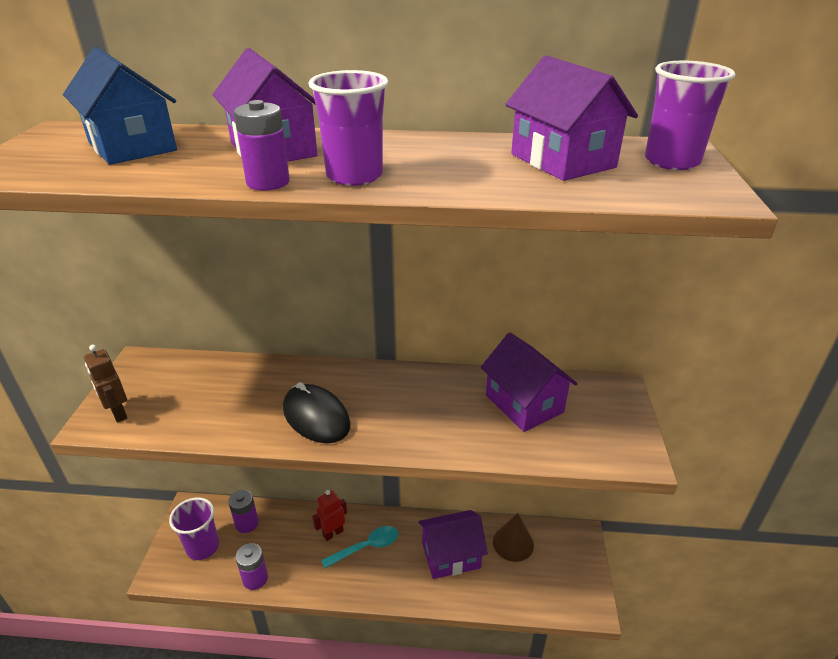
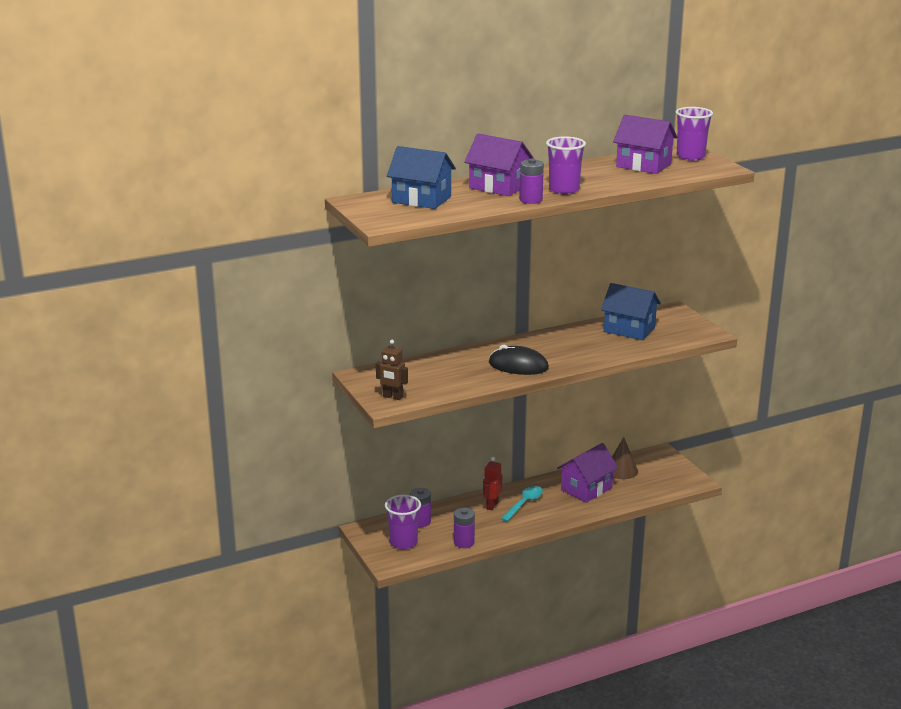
camera: 30 degrees left, 10 degrees down
(524, 404) = (629, 329): purple house -> blue house

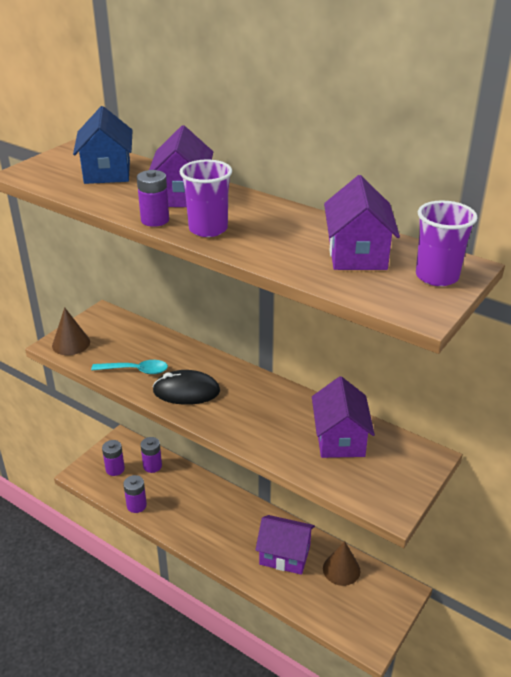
camera: 60 degrees right, 10 degrees up
(392, 397) = (71, 343): brown robot -> brown cone
(403, 542) = (115, 469): purple cup -> purple battery
(492, 505) = (207, 499): red robot -> none
(518, 365) = (186, 391): black mouse -> black mouse turned 75 degrees counterclockwise
(524, 504) = (225, 520): turquoise spoon -> turquoise spoon (136, 370)
(629, 329) = (339, 439): blue house -> purple house

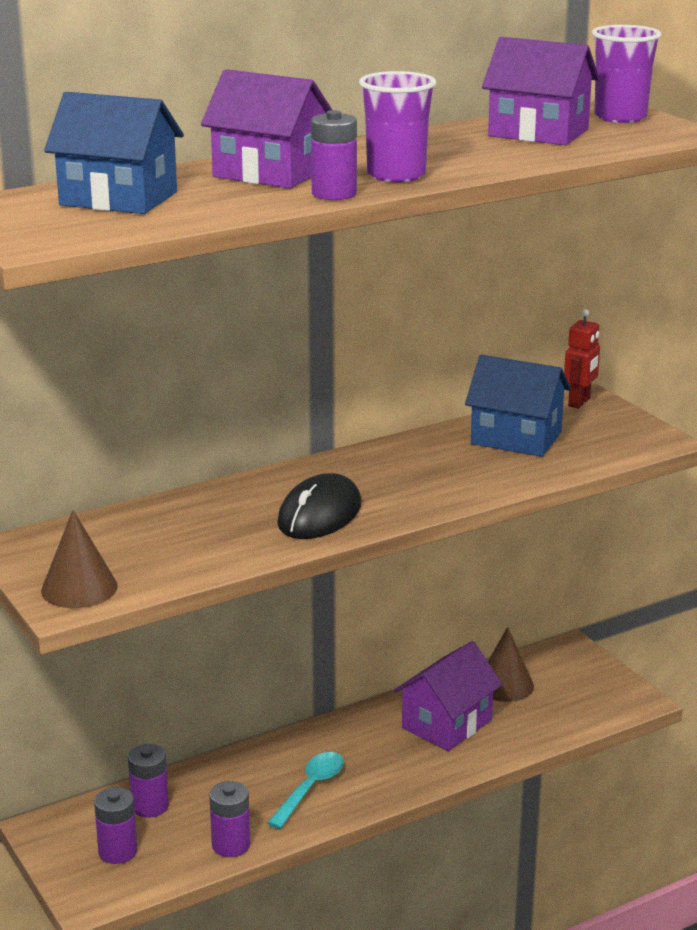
camera: 65 degrees left, 10 degrees down
(136, 370) = (224, 544): turquoise spoon -> turquoise spoon (310, 788)
(339, 439) = (516, 438): purple house -> blue house
(420, 454) = (579, 402): none -> red robot

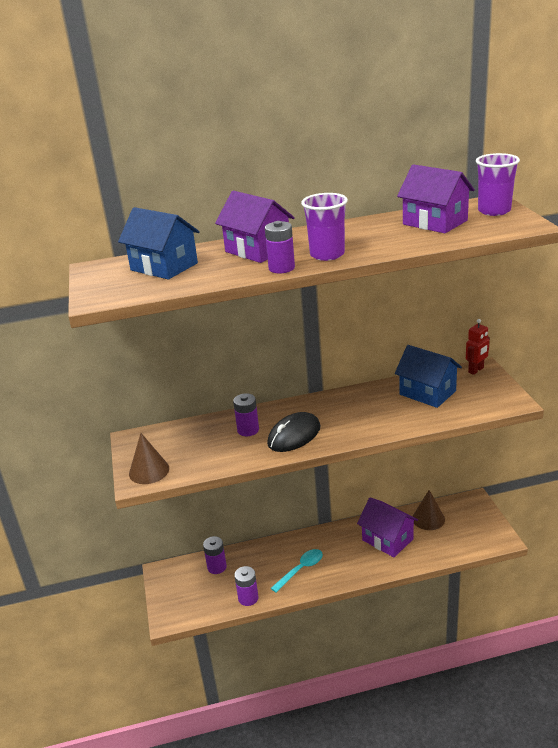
camera: 20 degrees right, 5 degrees up
(118, 852) = (191, 592): purple battery -> purple battery (248, 430)
(447, 724) = (387, 539): purple house -> purple house turned 75 degrees clockwise

